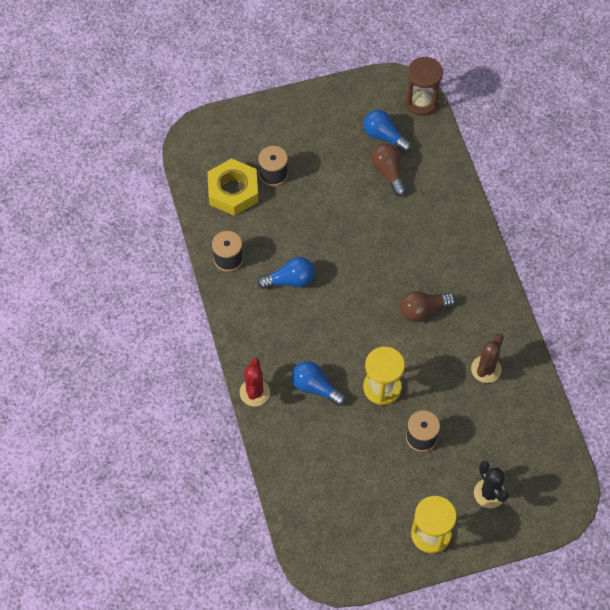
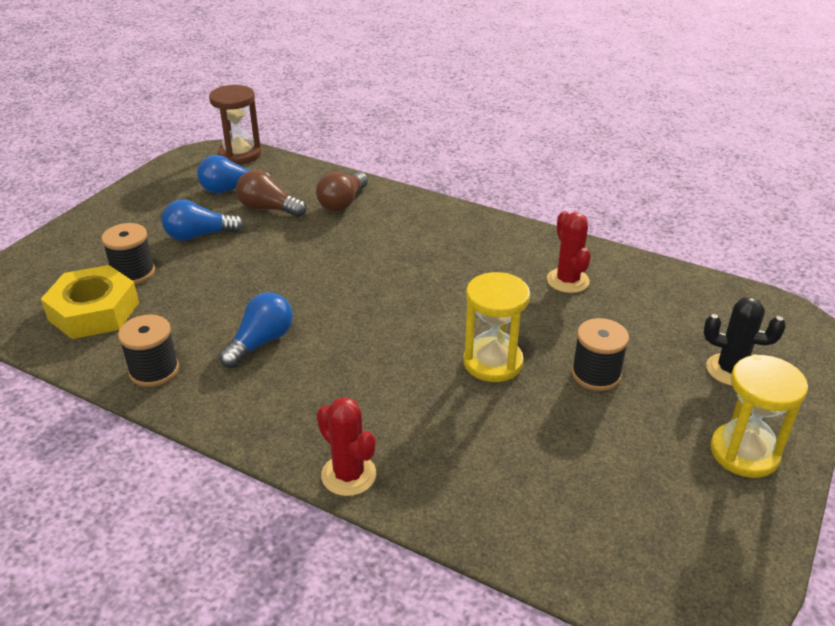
camera: 45 degrees left, 25 degrees down
(315, 388) = (419, 415): blue light bulb -> blue light bulb (199, 235)
(423, 310) = (442, 277): brown light bulb -> brown light bulb (343, 202)
(486, 369) = (567, 281): brown cactus -> red cactus

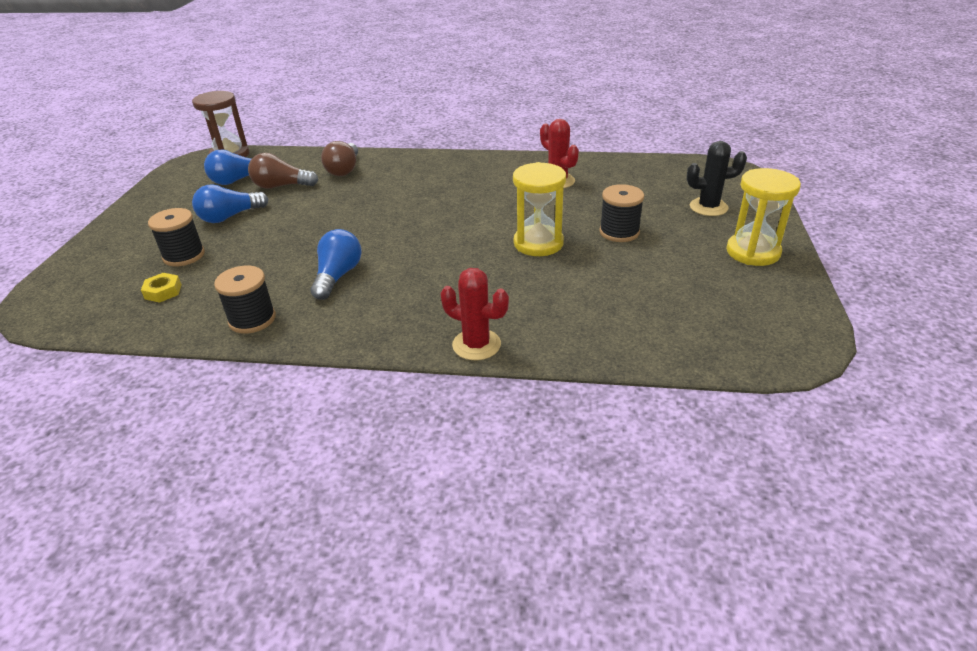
camera: 20 degrees left, 0 degrees up
(94, 311) = (163, 291): yellow nut -> yellow nut, size x0.44

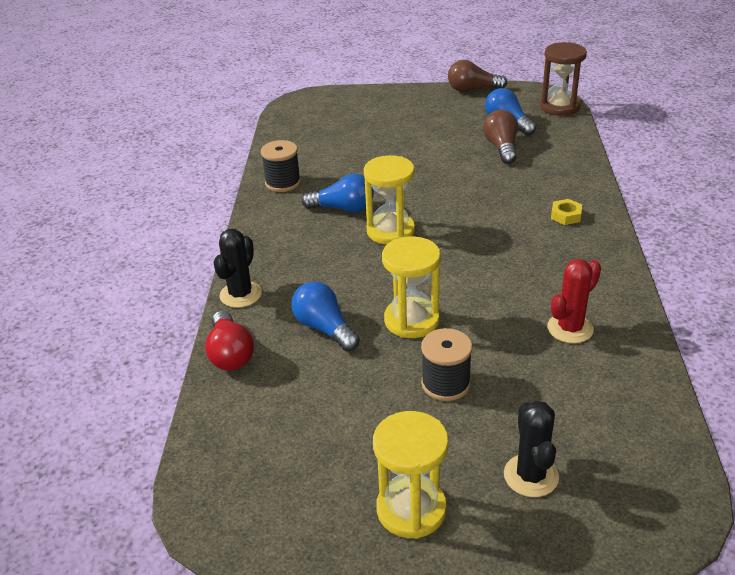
camera: 85 degrees right, 0 degrees up
(163, 291) = (320, 138): yellow nut -> yellow nut (566, 216)
(184, 256) = (370, 133): black spool -> none
(230, 217) = (436, 136): blue light bulb -> blue light bulb (324, 328)
(344, 169) = (550, 174): brown light bulb -> brown light bulb (472, 89)
(395, 249) = (390, 231): none -> yellow hourglass
(476, 345) = (240, 294): red cactus -> black cactus
(578, 348) = (230, 354): none -> red light bulb

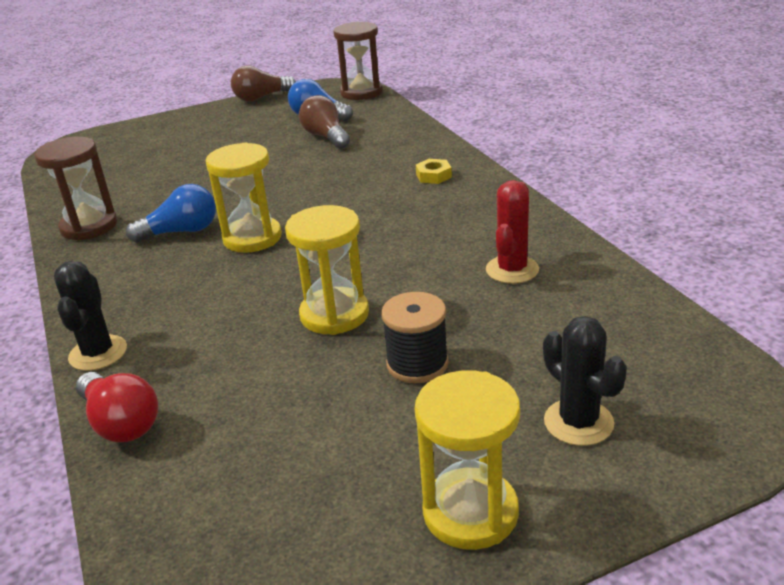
camera: 25 degrees left, 5 degrees down
(283, 183) = (89, 226): black spool -> brown hourglass
(324, 328) = (232, 355): blue light bulb -> none

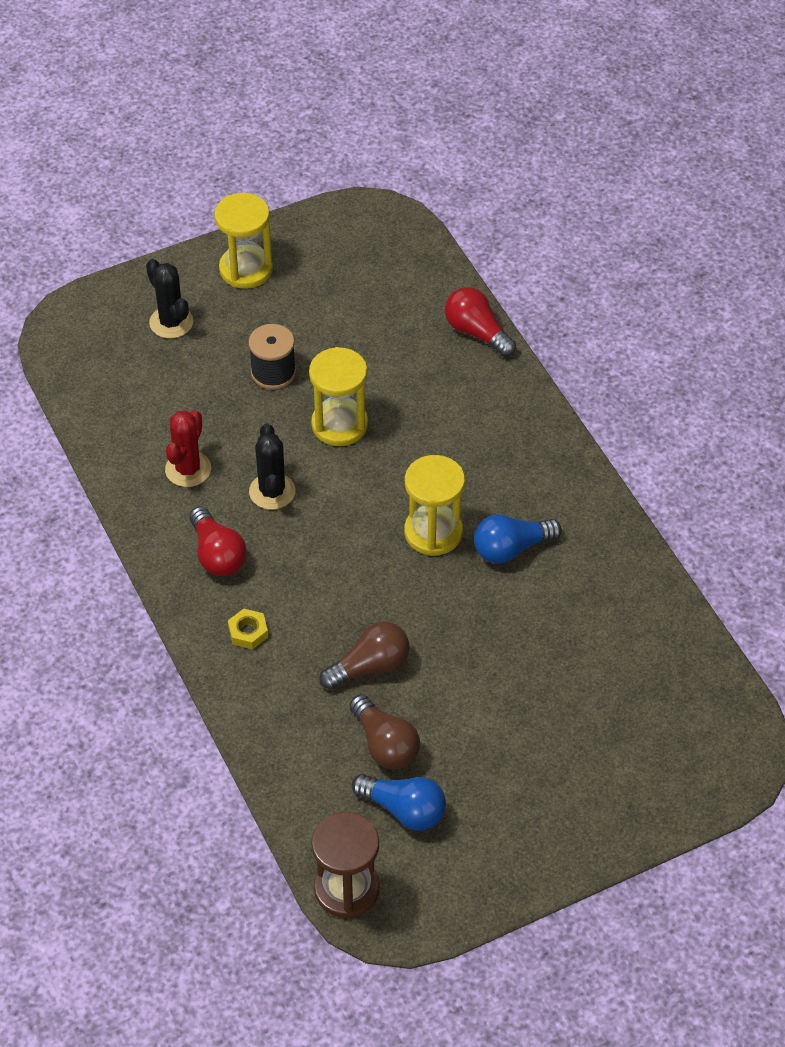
camera: 175 degrees right, 20 degrees up
(89, 226) = (617, 566): brown hourglass -> none
(98, 353) = (523, 393): black cactus -> black cactus (272, 491)
(261, 97) = (504, 892): brown light bulb -> brown light bulb (370, 666)
(468, 214) = (217, 554): none -> red light bulb

